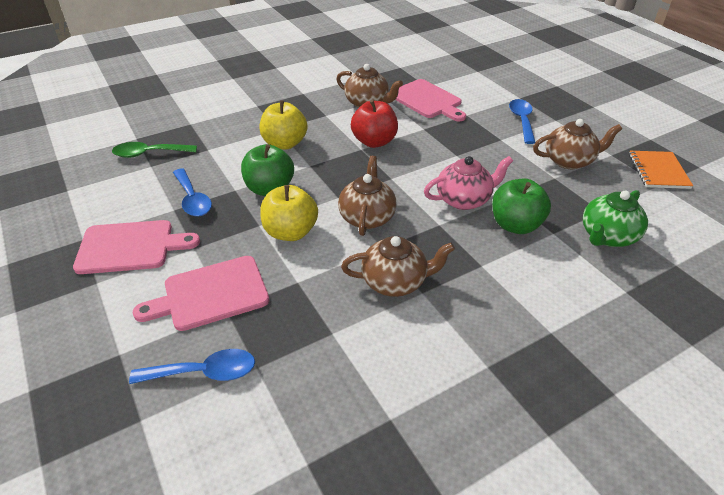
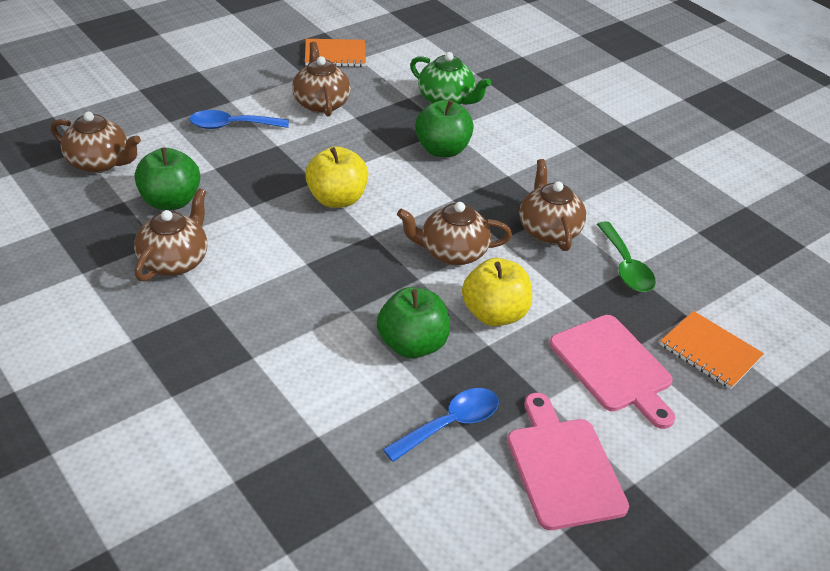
camera: 100 degrees left, 0 degrees up
(149, 153) = (337, 515): green spoon -> green spoon (625, 266)
(204, 373) = (710, 351): blue spoon -> orange notebook
(285, 143) = (296, 343): yellow apple -> yellow apple (337, 199)
(374, 142) = (287, 251): red apple -> none
(427, 100) = (170, 201): pink cutting board -> green apple
(464, 199) = (405, 180): pink teapot -> none
(465, 77) = (100, 163): none -> brown teapot

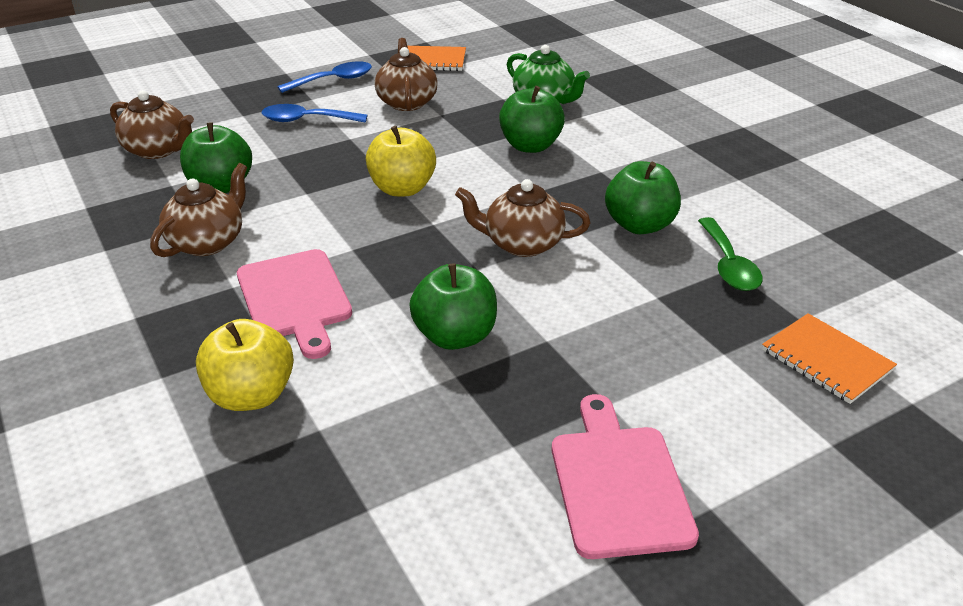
camera: 10 degrees right, 5 degrees down
(450, 424) = (483, 425): blue spoon -> blue spoon (333, 80)
(494, 314) = (560, 308): yellow apple -> yellow apple (251, 395)
(548, 230) = (639, 225): brown teapot -> green apple
(613, 367) = (699, 371): pink cutting board -> pink cutting board (295, 298)

